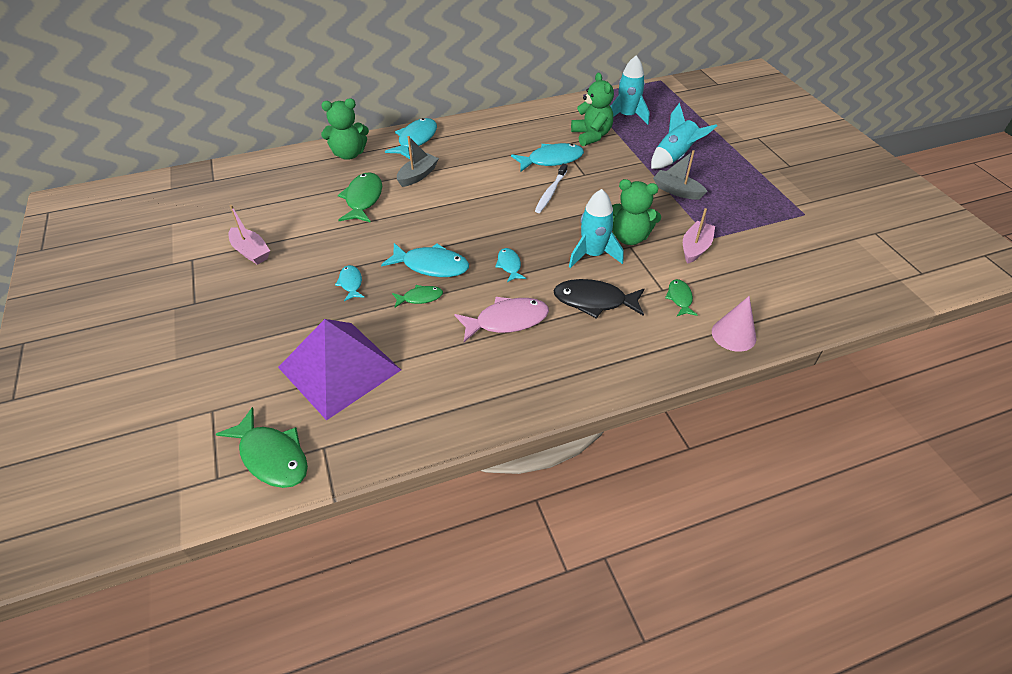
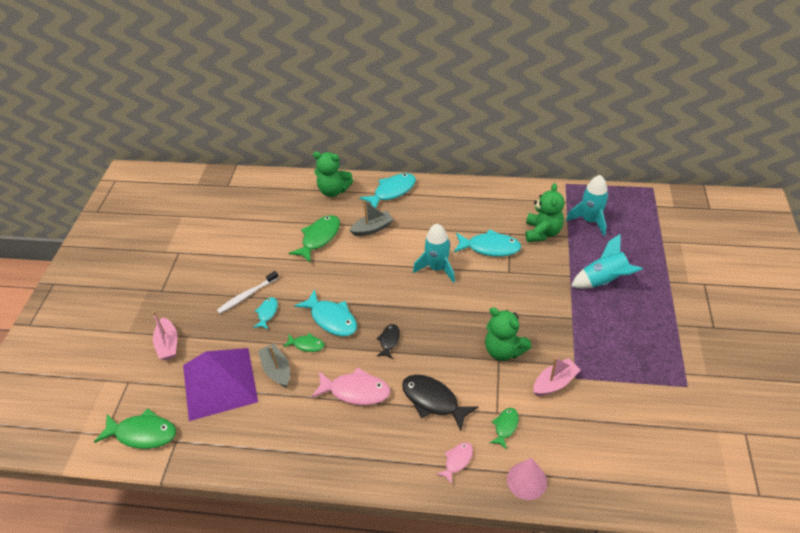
camera: 30 degrees right, 0 degrees up
(251, 252) = (218, 260): pink boat -> pink boat (168, 344)
(272, 456) = (142, 433): green fish -> green fish turned 60 degrees counterclockwise
(509, 265) = (389, 341): turquoise fish -> black fish
(550, 192) = (467, 281): white toothbrush -> white toothbrush (247, 295)
(593, 255) = (461, 356): turquoise rocket -> turquoise rocket (437, 268)
(657, 343) = (457, 461): none -> pink fish
(677, 191) = (580, 318): grey boat -> grey boat (277, 370)

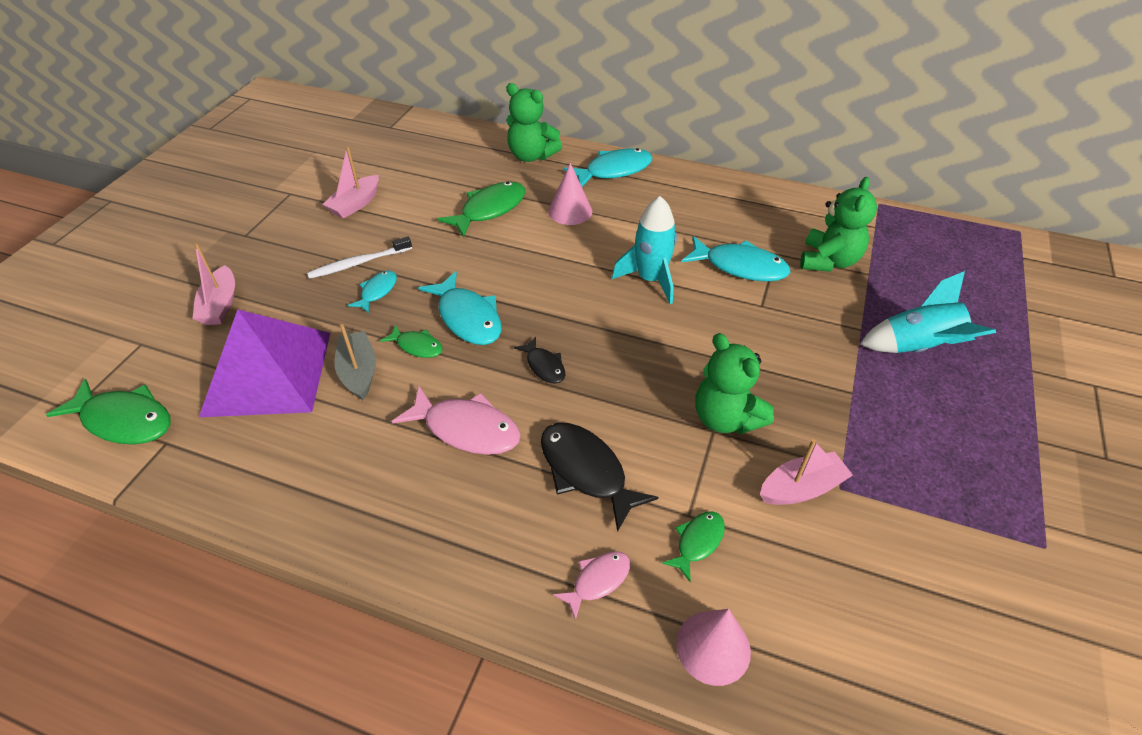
camera: 10 degrees right, 0 degrees up
(227, 252) = (355, 204): none -> pink boat
(372, 228) = (570, 211): grey boat -> pink cone
(389, 341) = (544, 366): black fish -> black fish turned 120 degrees clockwise
(589, 220) = (908, 258): turquoise rocket -> none

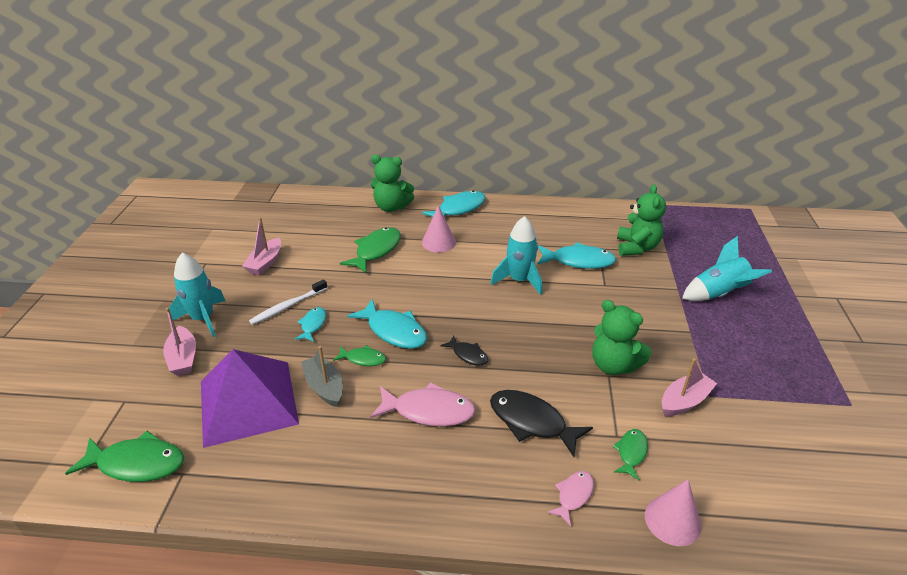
camera: 15 degrees left, 10 degrees down
(260, 261) = (203, 319): none -> turquoise rocket

